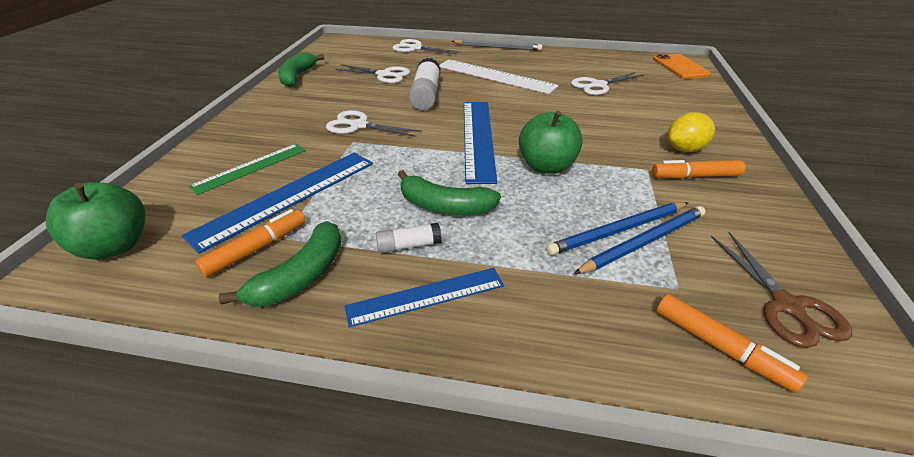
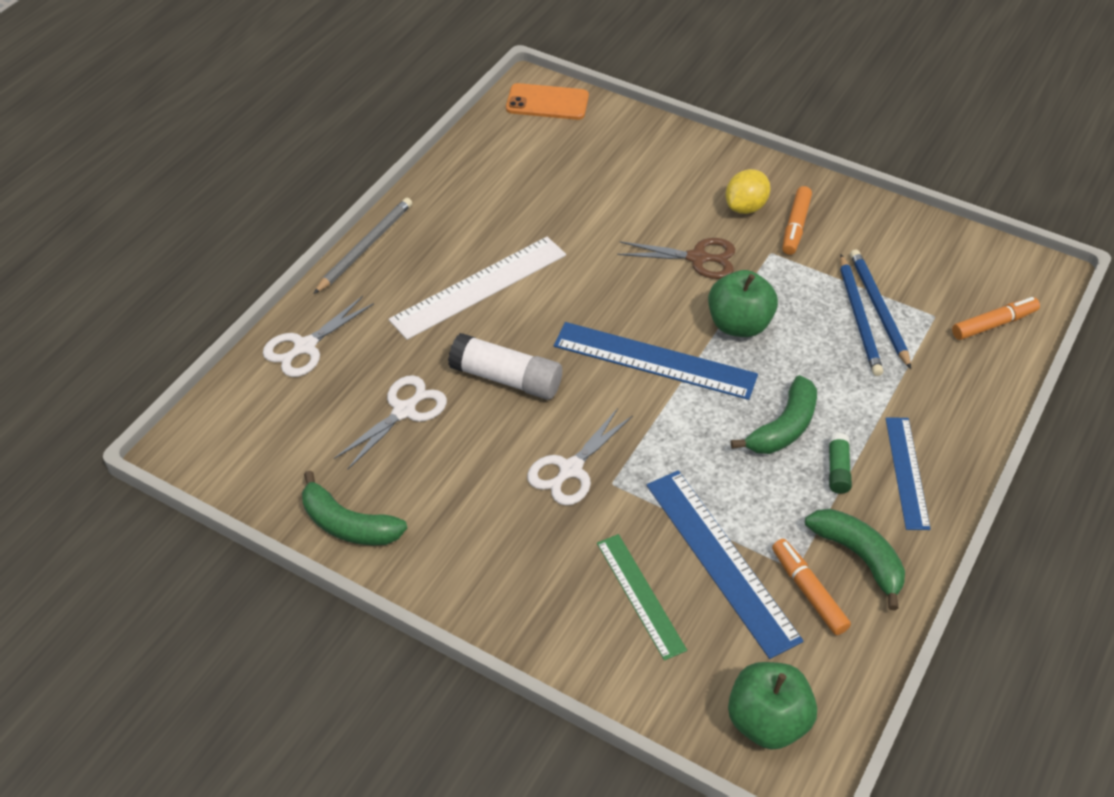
camera: 70 degrees left, 10 degrees up
(409, 245) = (838, 469): white glue stick -> green glue stick
(598, 85) = (563, 200): white scissors -> none
(684, 149) = (745, 207): yellow lemon -> yellow lemon turned 45 degrees clockwise
(787, 306) = (966, 269): brown scissors -> brown scissors (698, 258)

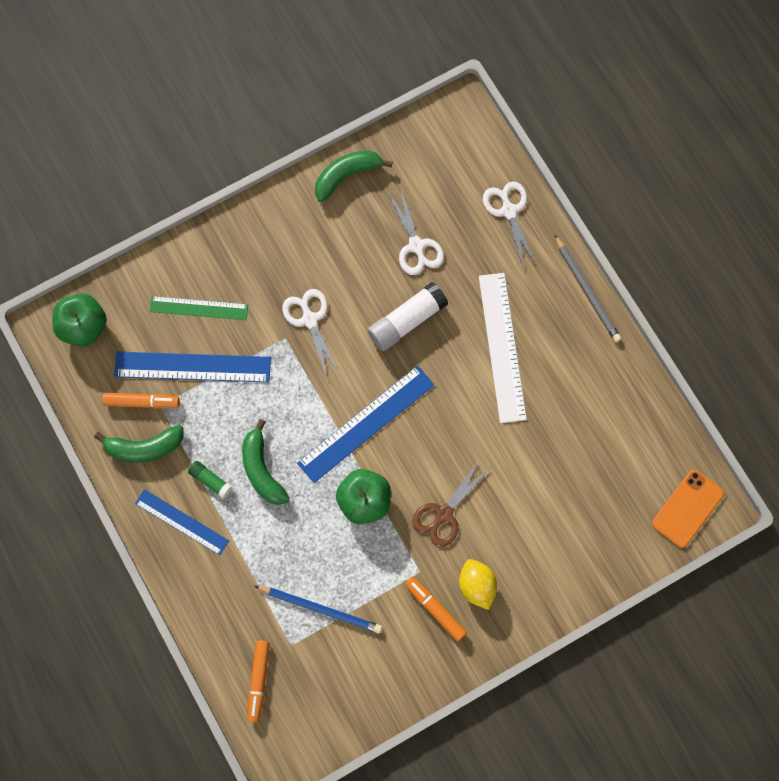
camera: 120 degrees right, 25 degrees up
(859, 318) = (321, 588): blue pencil -> none

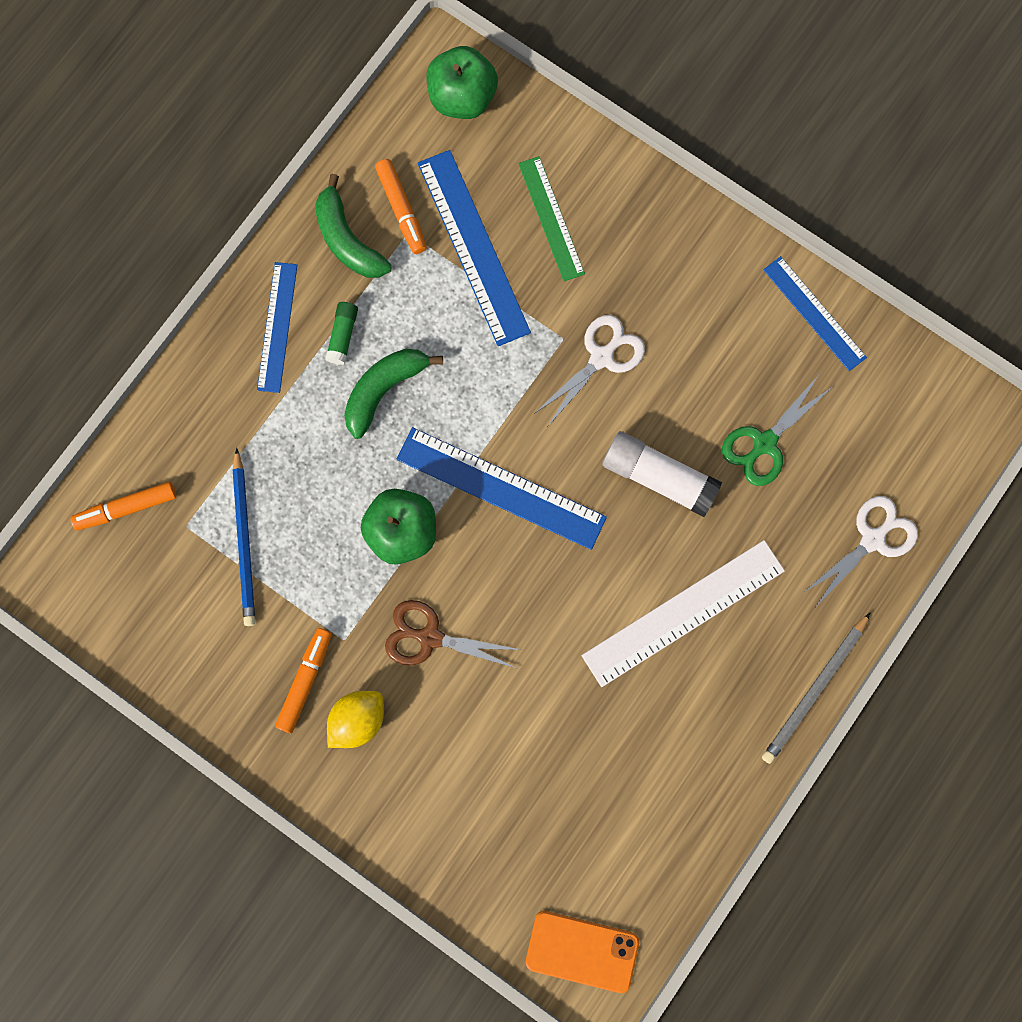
camera: 65 degrees right, 5 degrees up
(346, 176) = (814, 313): green banana -> blue ruler
(416, 246) = (764, 443): white scissors -> green scissors

